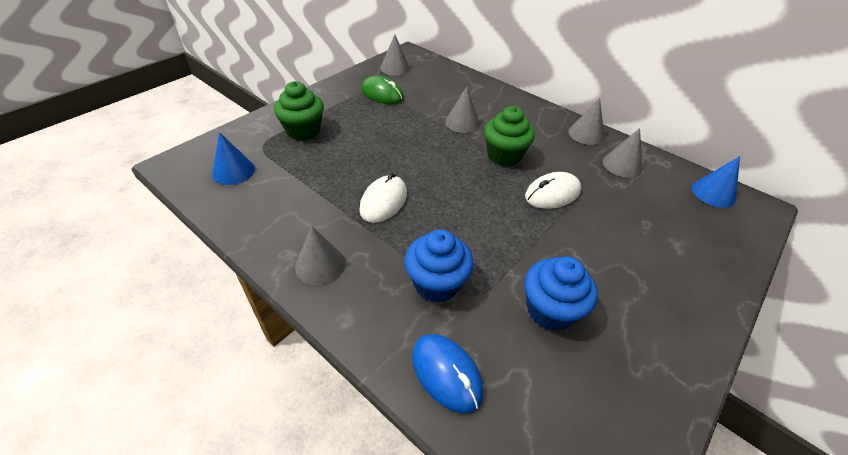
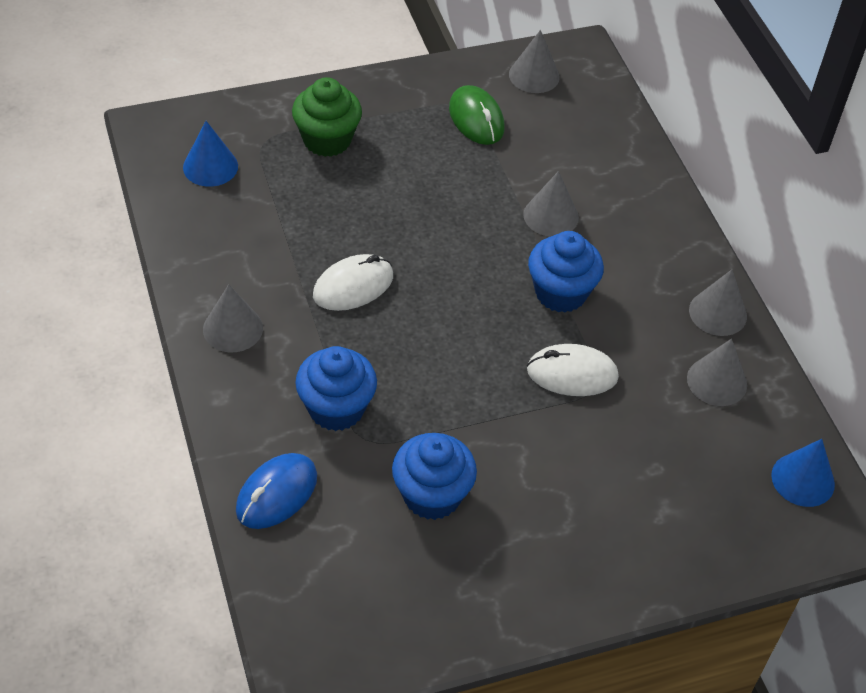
camera: 30 degrees right, 5 degrees up
(446, 373) = (277, 494): blue mouse -> blue mouse turned 45 degrees clockwise
(504, 156) = (560, 293): green cupcake -> blue cupcake

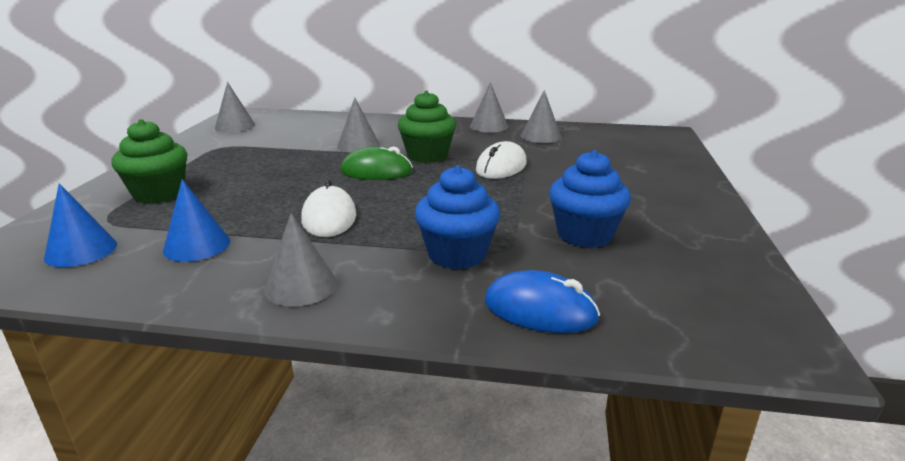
camera: 60 degrees left, 25 degrees down
(277, 494) = (540, 310): blue mouse -> blue mouse turned 45 degrees counterclockwise
(476, 119) = (239, 146): green mouse -> green mouse (376, 171)
(560, 293) = (427, 156): blue cupcake -> green cupcake
(803, 479) = (628, 134): blue cone -> blue cone (197, 246)

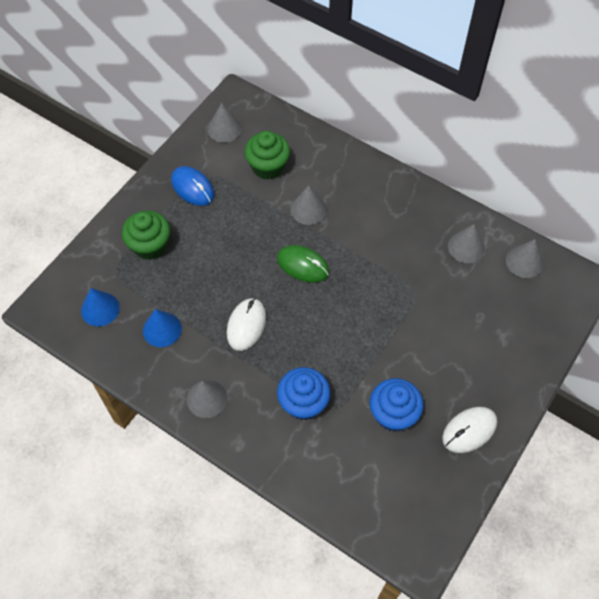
camera: 25 degrees right, 35 degrees up
(427, 156) = (352, 251): green cupcake -> green cupcake (268, 167)
(489, 126) = (434, 208): grey cone -> grey cone (524, 261)
(501, 167) = (398, 294): white mouse -> white mouse (469, 430)
(540, 310) = (318, 475): blue mouse -> blue mouse (192, 188)

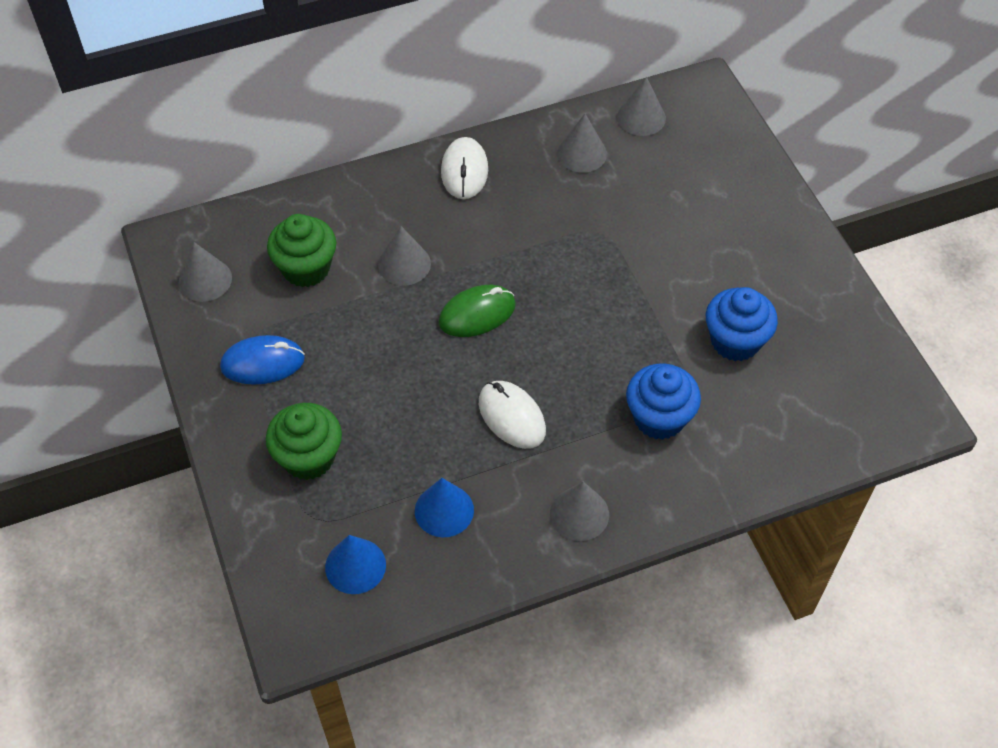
camera: 55 degrees left, 5 degrees down
(469, 430) = (803, 286): white mouse -> white mouse (464, 171)

